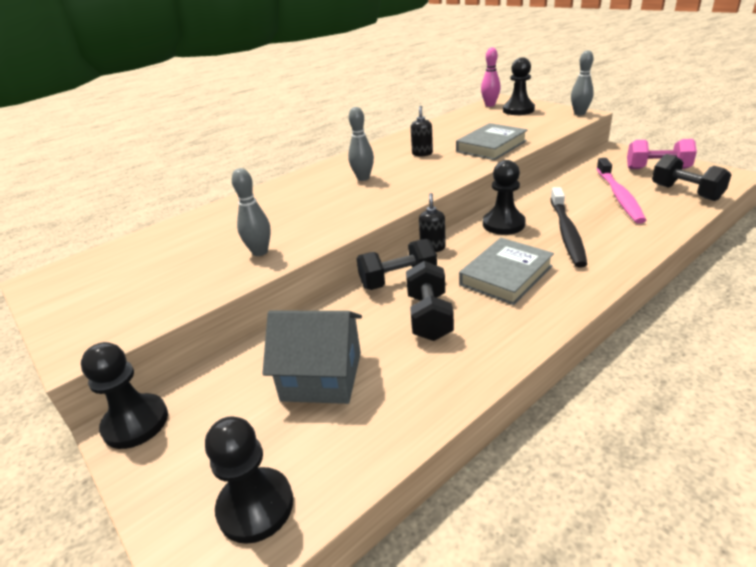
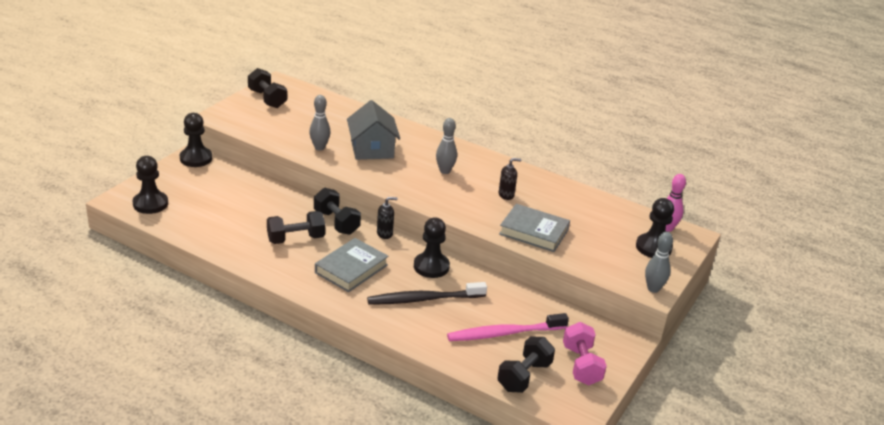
camera: 65 degrees right, 0 degrees up
(79, 292) = (267, 99): none -> black dumbbell
(322, 376) = (235, 207): grey house -> grey house (372, 149)
(506, 275) = (351, 269): grey book -> grey book turned 75 degrees counterclockwise

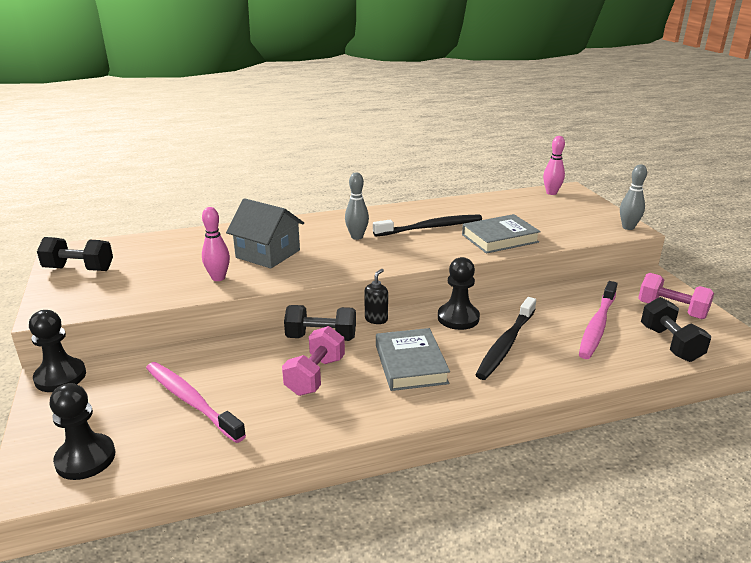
camera: 45 degrees left, 5 degrees down
(225, 209) = (191, 401): none -> pink toothbrush
(296, 239) = (315, 376): black dumbbell -> pink dumbbell
(319, 147) = (218, 278): grey bowling pin -> pink bowling pin
(506, 195) = (431, 227): black soap dispenser -> black toothbrush
(653, 247) = (572, 206): black pawn -> none

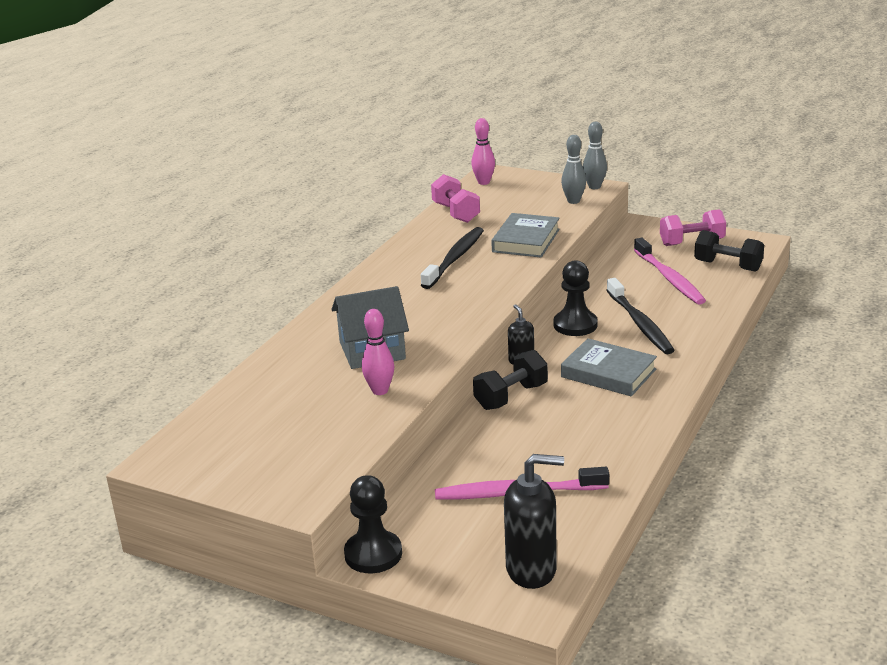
camera: 45 degrees left, 0 degrees up
(79, 269) = (225, 462): black dumbbell -> none
(85, 458) = (532, 570): black pawn -> black soap dispenser
(315, 376) = (564, 421): pink dumbbell -> pink dumbbell (456, 213)
(357, 237) = (413, 297): grey bowling pin -> grey bowling pin (573, 201)

